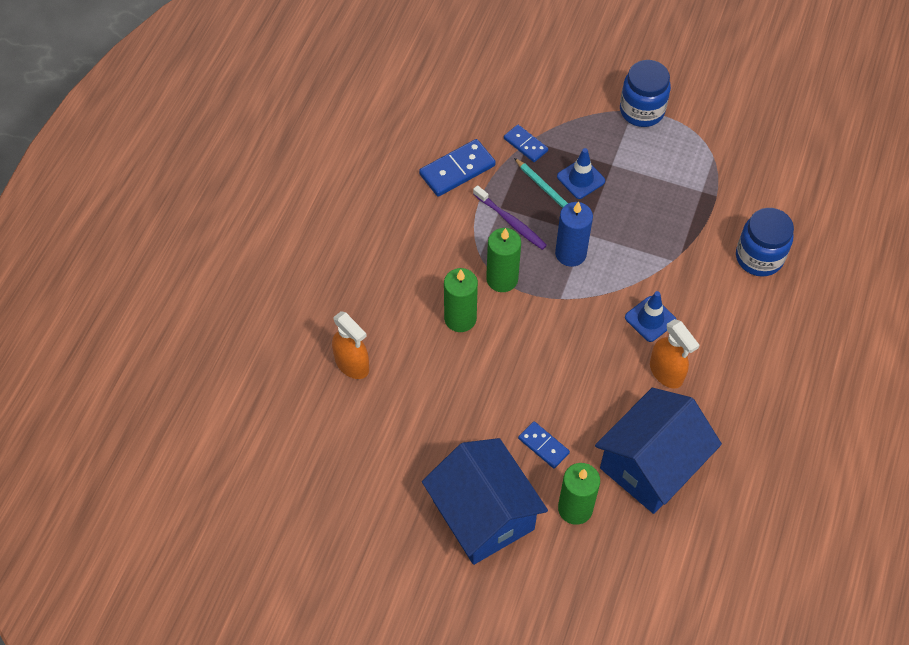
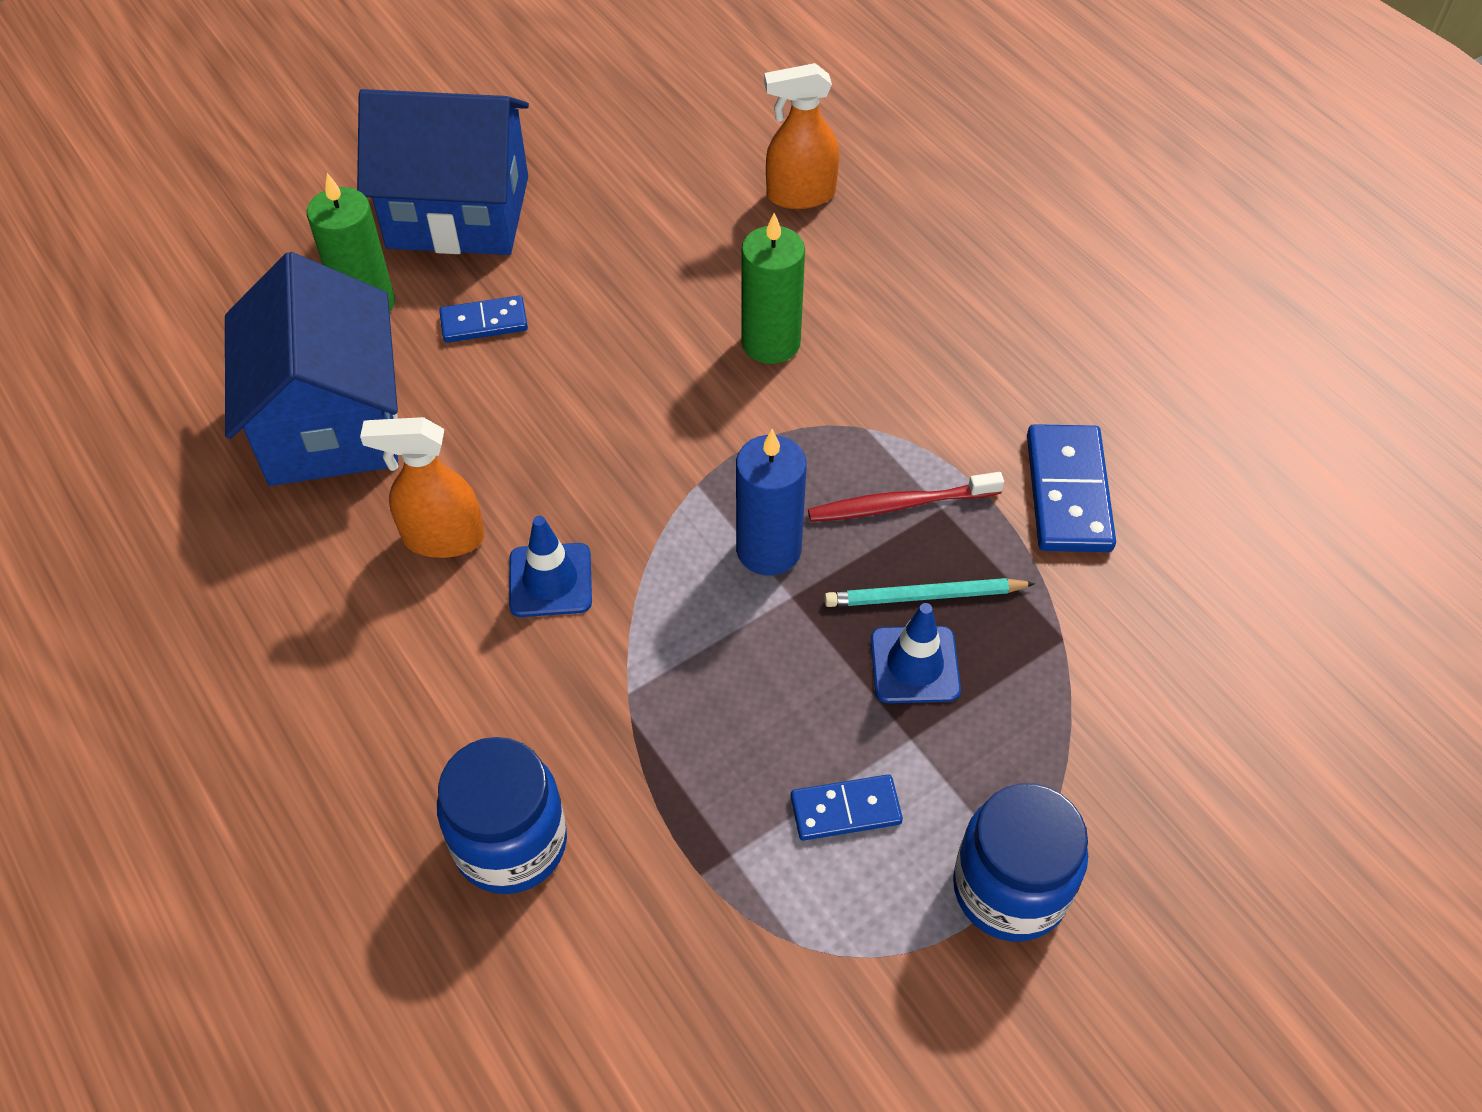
camera: 125 degrees right, 5 degrees down
(502, 279) = (797, 430): green candle -> none
(511, 222) = (899, 505): purple toothbrush -> red toothbrush
(525, 145) = (1057, 626): blue domino -> blue domino (845, 809)

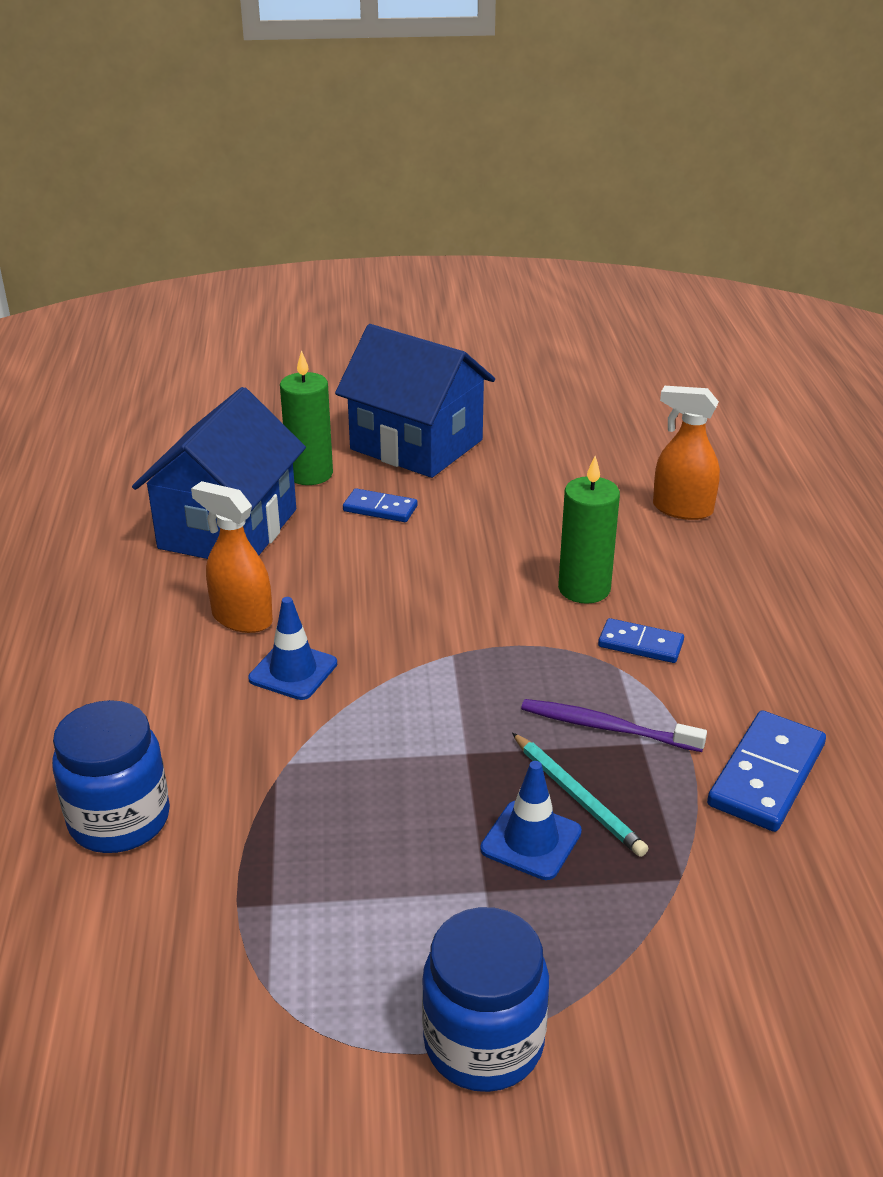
camera: 30 degrees right, 20 degrees down
(768, 549) = (473, 715): blue candle -> none
(845, 809) = (389, 916): blue domino -> blue domino (640, 644)
(899, 505) = (606, 727): red toothbrush -> purple toothbrush
(924, 596) = (578, 797): turquoise pencil -> turquoise pencil turned 150 degrees counterclockwise

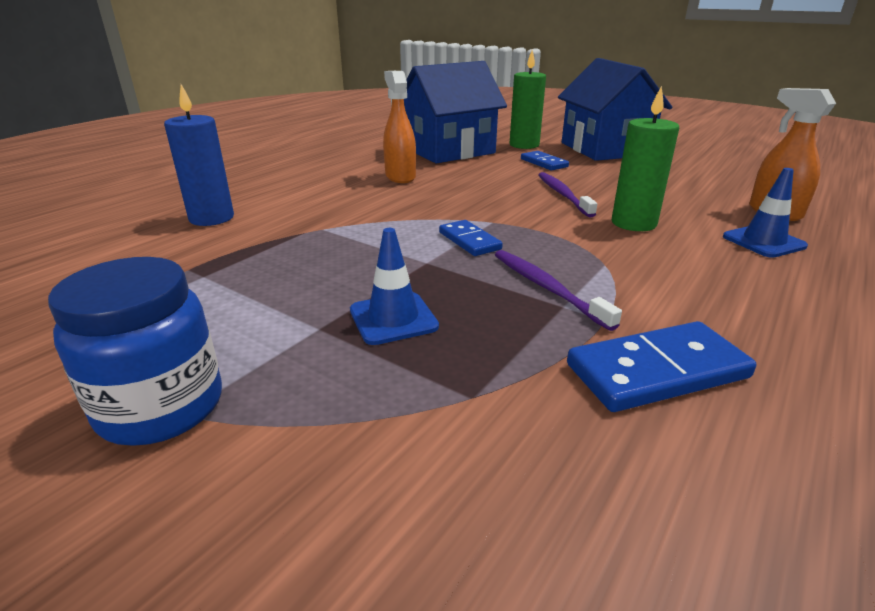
camera: 40 degrees right, 5 degrees down
(119, 820) = (211, 218): blue jar -> blue candle
(293, 671) = (390, 200): blue traffic cone -> blue traffic cone (763, 241)
(469, 568) = (562, 194): none -> purple toothbrush
(578, 797) = (465, 312): turquoise pencil -> none
(640, 644) = (641, 259): blue domino -> blue domino (469, 241)

